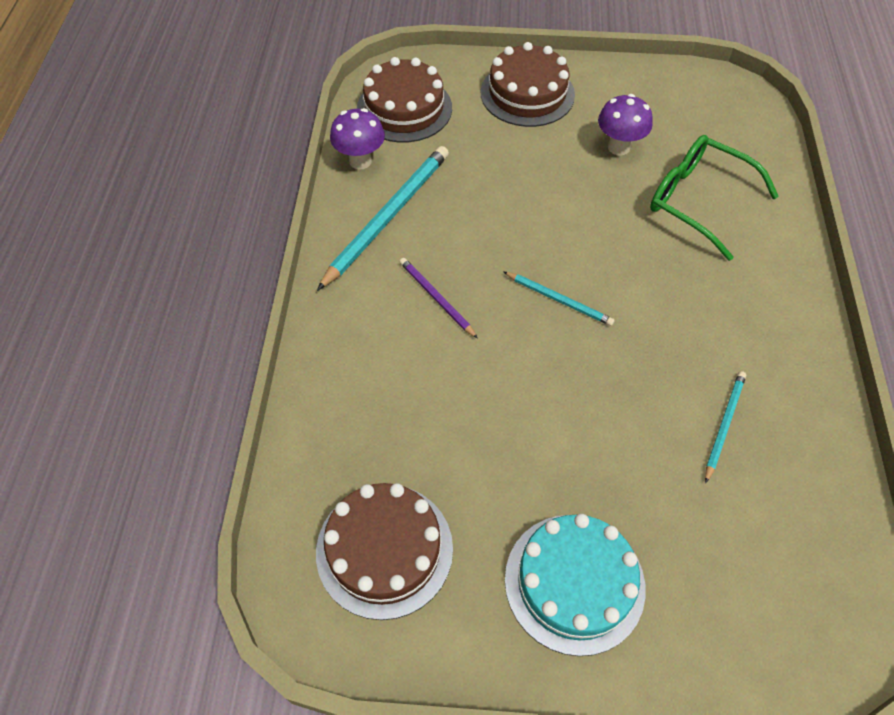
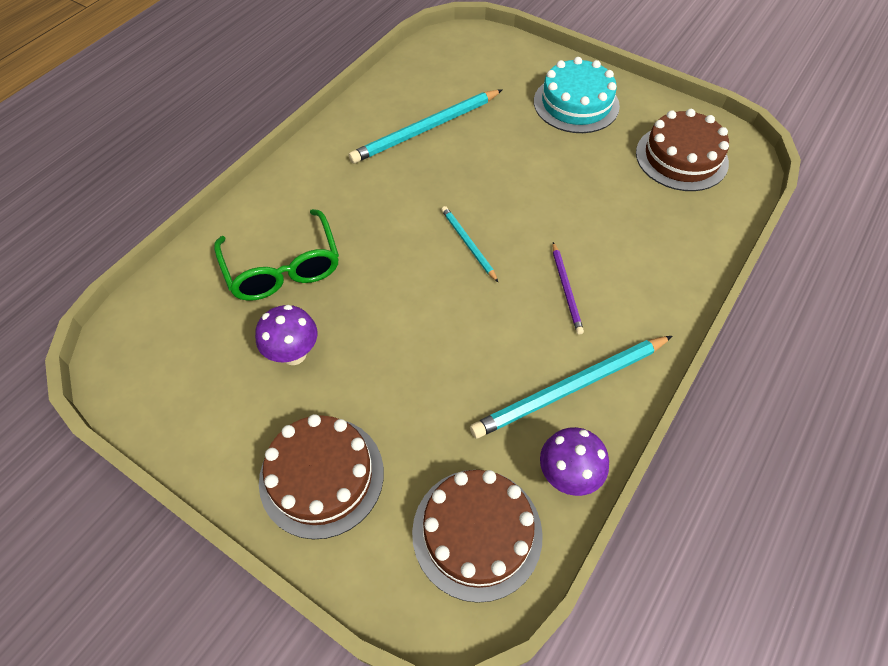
camera: 150 degrees left, 0 degrees up
(724, 425) = (426, 129): turquoise pencil -> turquoise pencil, size x1.90

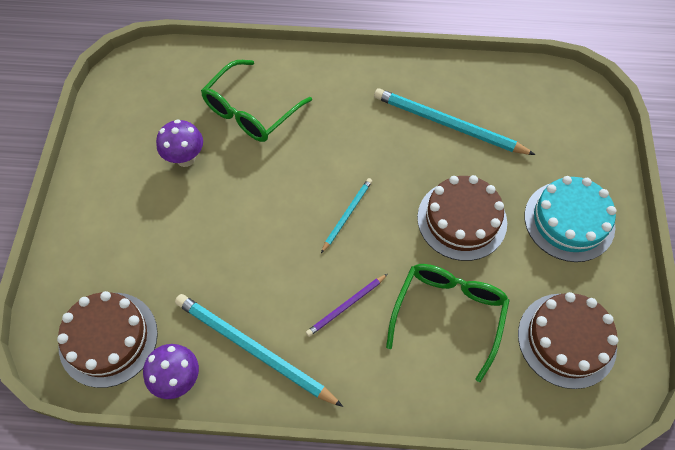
camera: 60 degrees right, 5 degrees up
(321, 476) = (106, 225): brown cake -> brown cake (462, 220)
(618, 220) = (448, 315): none -> green glasses

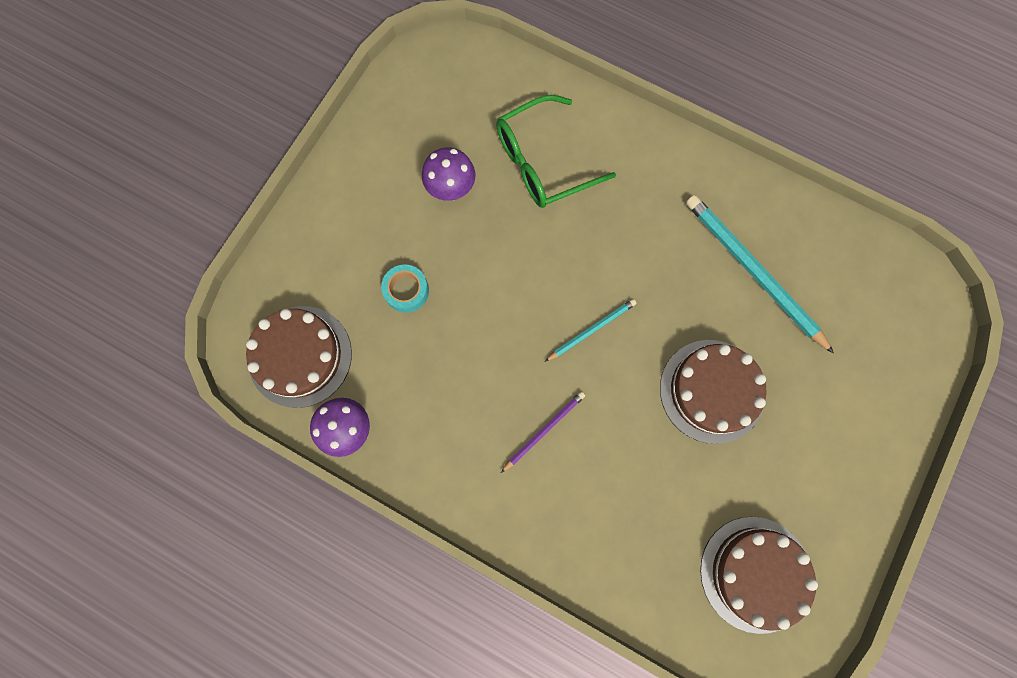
camera: 25 degrees right, 15 degrees up
(181, 248) = (406, 291): none -> turquoise tape
(253, 349) = (433, 432): turquoise pencil -> none
(346, 306) = (544, 430): purple pencil -> purple pencil turned 150 degrees clockwise
(448, 315) = (644, 488): green glasses -> none
(569, 221) = (830, 446): turquoise cake -> none

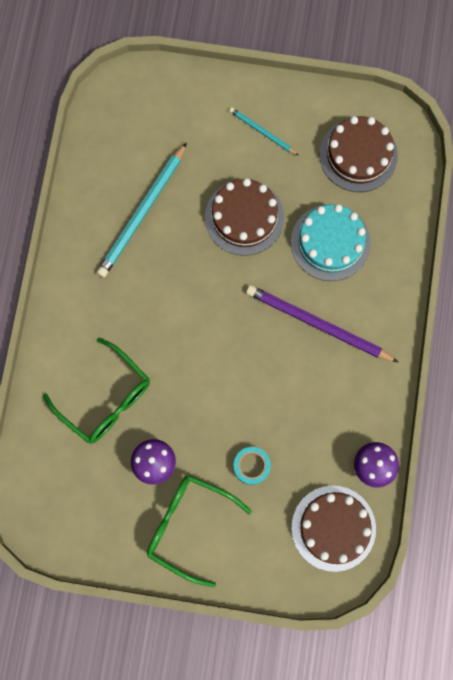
camera: 110 degrees left, 0 degrees up
(369, 203) = (190, 526): none -> green glasses
(544, 430) = (318, 324): purple pencil -> purple pencil, size x1.90
(591, 330) = (230, 315): turquoise pencil -> turquoise pencil (262, 132)
(645, 487) = (330, 242): none -> turquoise cake

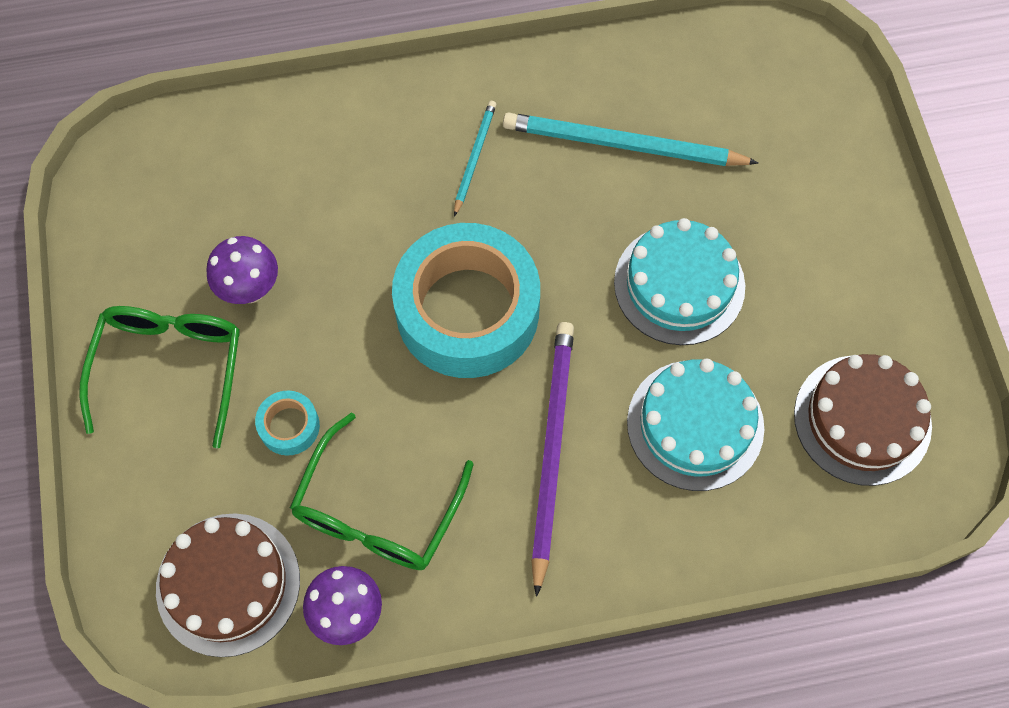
camera: 70 degrees right, 10 degrees down
(105, 398) = (326, 191): green glasses -> green glasses (378, 509)
(216, 341) = (467, 311): none -> turquoise tape
(244, 217) = (679, 284): brown cake -> turquoise cake
(262, 132) = (829, 264): turquoise pencil -> turquoise pencil (474, 157)

